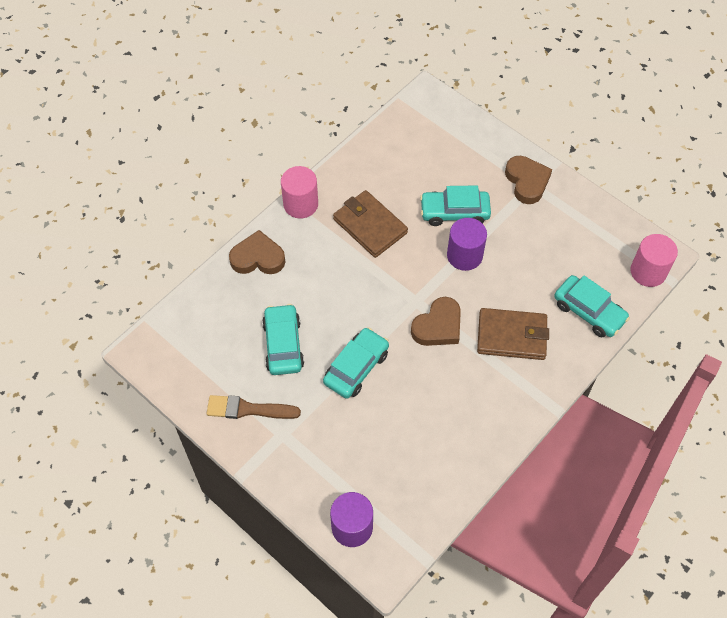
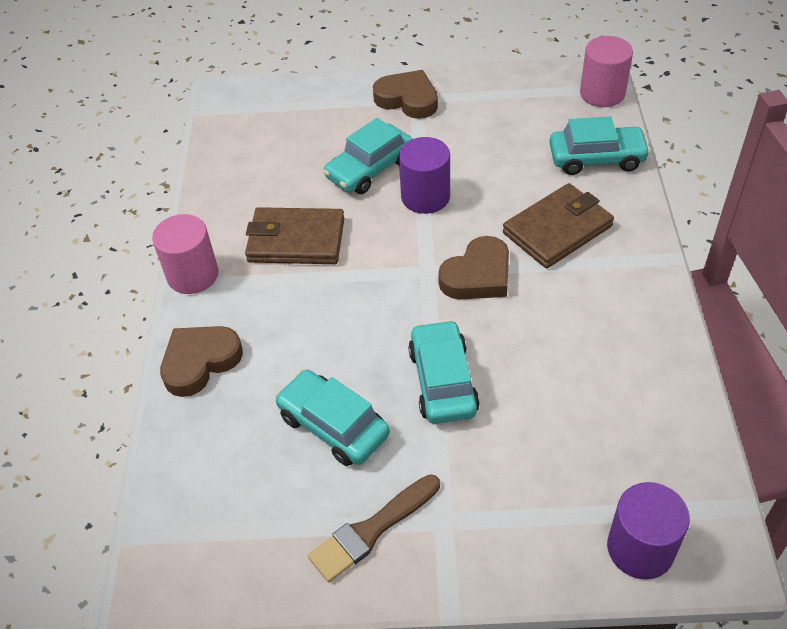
camera: 40 degrees left, 10 degrees down
(438, 326) = (477, 275): brown heart -> brown heart turned 45 degrees clockwise

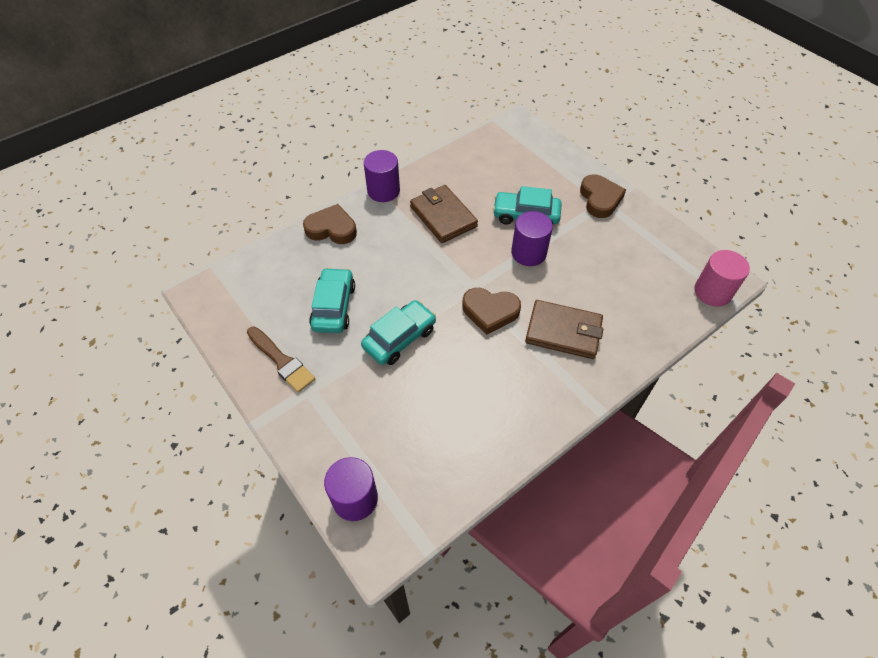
camera: 50 degrees right, 5 degrees up
(193, 275) = (383, 191): pink cylinder -> purple cylinder
(371, 530) = (281, 361): brown brush -> brown brush turned 150 degrees counterclockwise
(596, 158) = (647, 320): turquoise car -> none

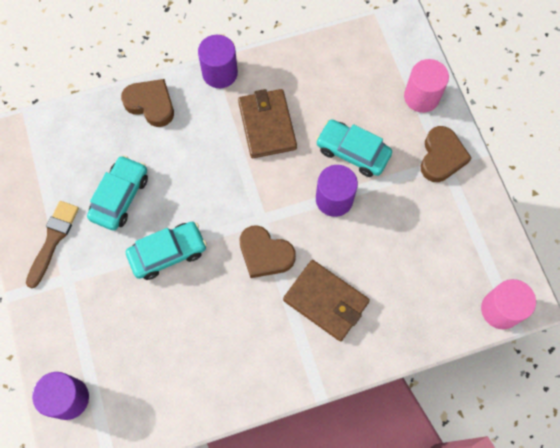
camera: 20 degrees right, 15 degrees up
(281, 361) = (53, 240): brown brush -> brown brush turned 135 degrees counterclockwise
(560, 164) = (421, 97): none -> pink cylinder

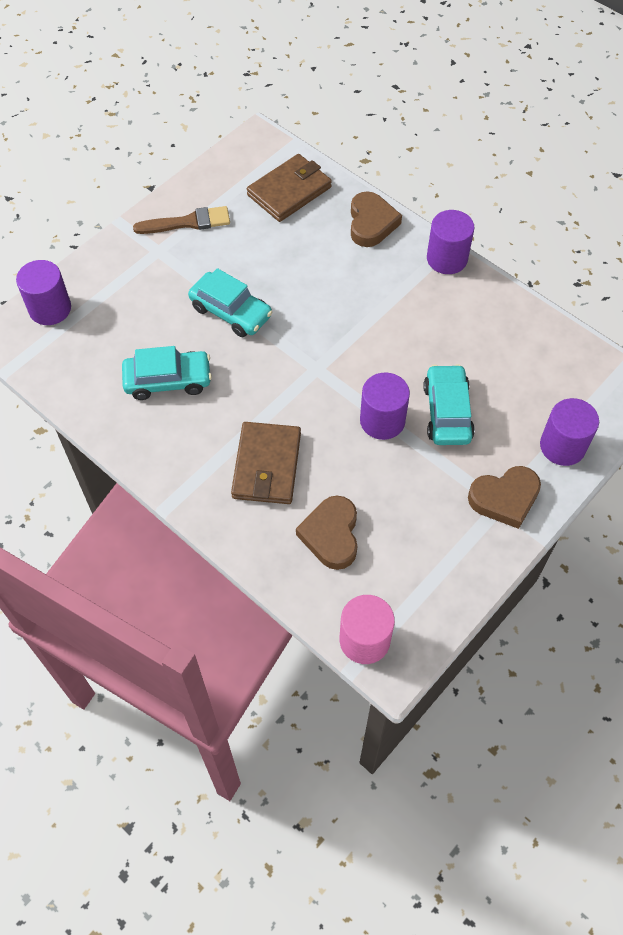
camera: 60 degrees right, 10 degrees down
(120, 197) = (261, 248): turquoise car -> turquoise car (168, 380)
(265, 254) = (282, 389): brown heart -> brown heart (331, 535)
(267, 125) = (420, 324): brown wallet -> brown wallet (289, 191)
(421, 97) = (562, 446): pink cylinder -> purple cylinder

